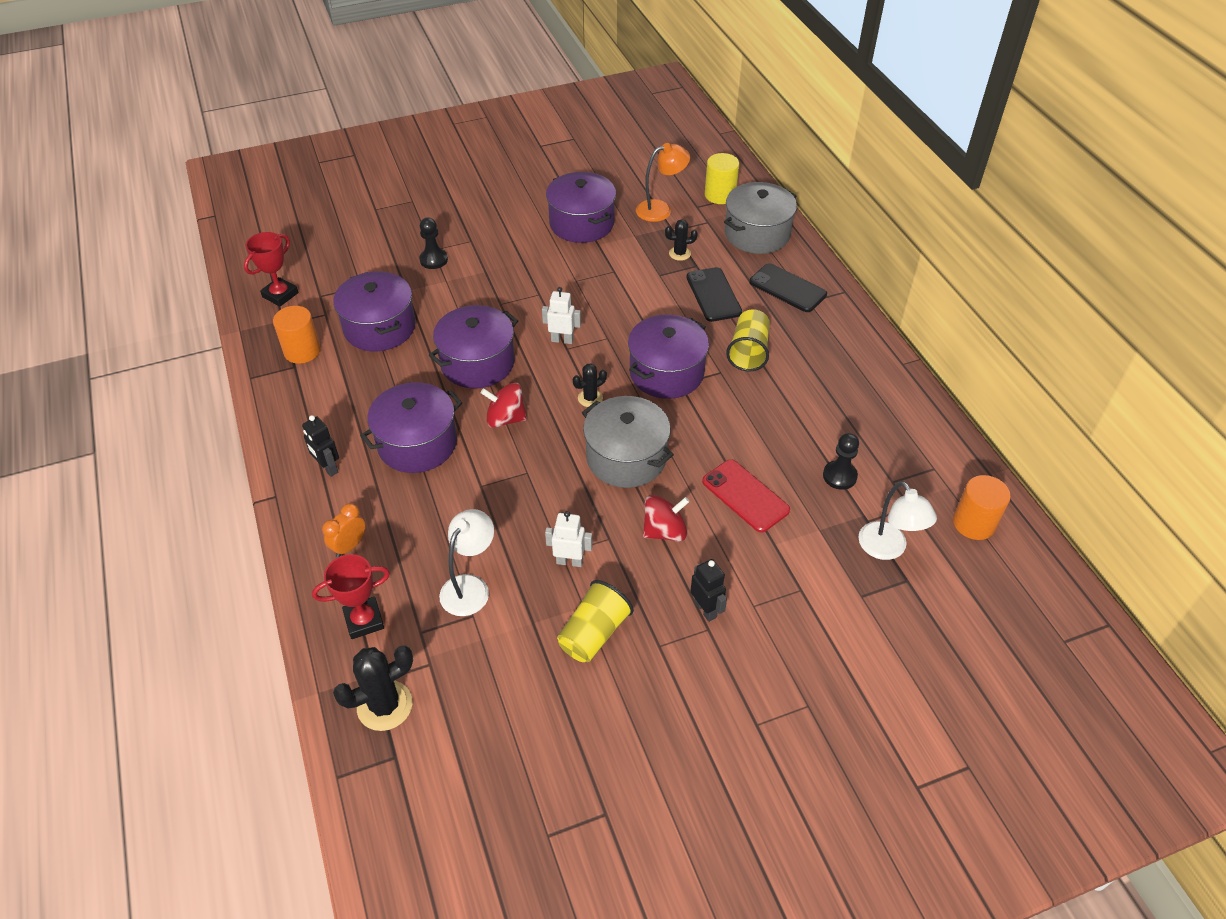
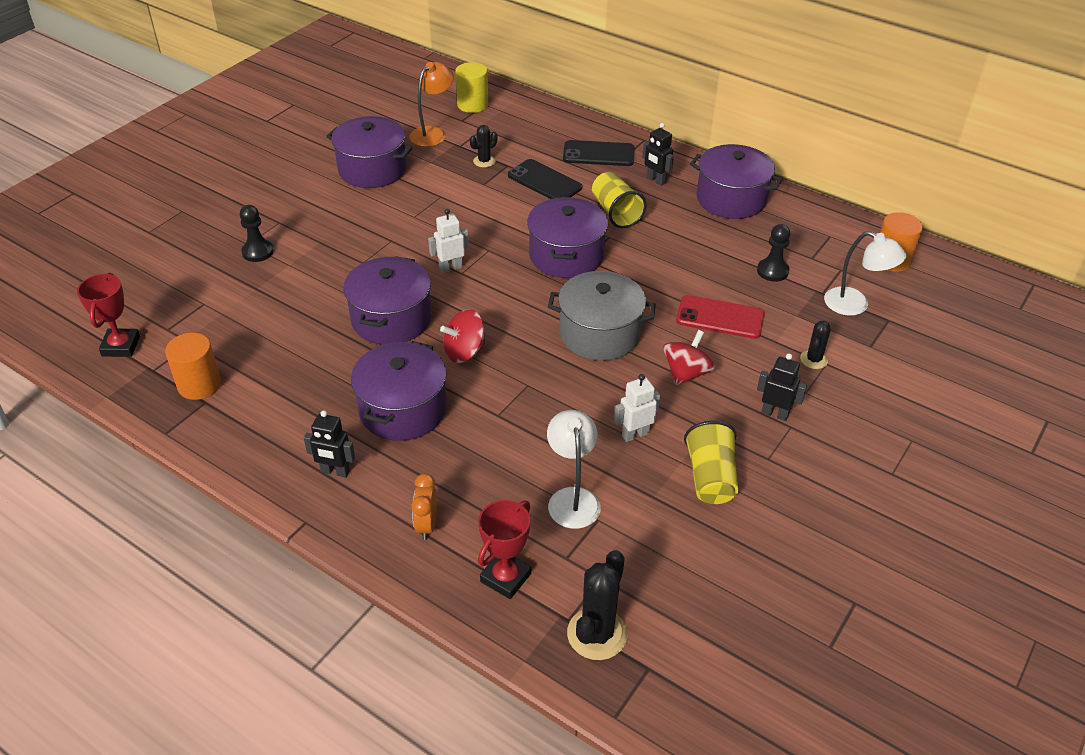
camera: 35 degrees left, 5 degrees down
(380, 327) = (262, 330): purple pot -> purple pot (731, 199)
(590, 398) = (522, 302): black cactus -> black cactus (813, 360)
(757, 234) = (533, 123): grey pot -> none
(816, 337) = (656, 180): none -> black robot

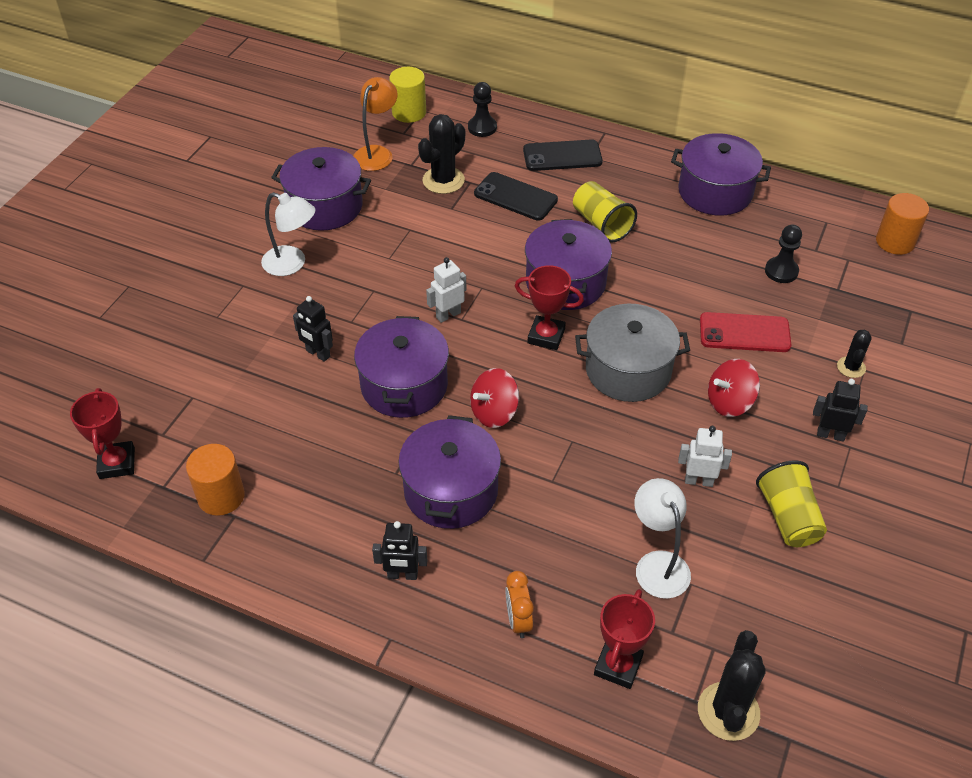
camera: 10 degrees left, 5 degrees up
(258, 252) = (231, 325): black pawn -> black pawn (482, 127)
(484, 161) = (443, 180): black cactus -> black cactus, size x1.73
(533, 296) = (546, 336): none -> red trophy
(635, 434) = (699, 481): white robot -> white robot turned 45 degrees clockwise
(656, 180) = (631, 180): black robot -> black robot (318, 353)
(686, 373) = (729, 402): red spinning top -> red spinning top turned 135 degrees counterclockwise
(855, 305) = (874, 299): white lamp -> white lamp (292, 264)

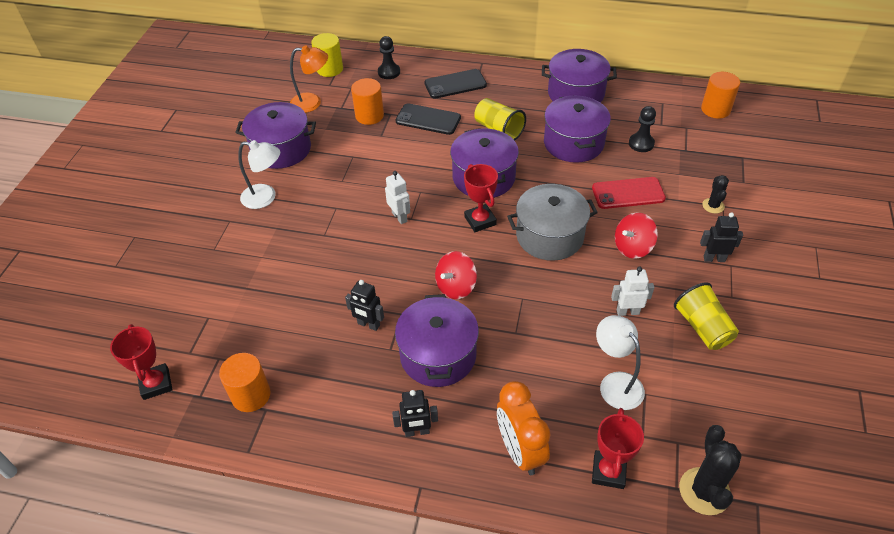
camera: 10 degrees left, 0 degrees up
(318, 353) = (303, 265): black robot -> black robot (368, 324)
(377, 153) = (312, 103): orange lamp -> orange lamp turned 75 degrees clockwise
(404, 385) = (379, 278): purple pot -> purple pot (573, 143)
(443, 180) = (369, 115): black cactus -> orange cylinder
(448, 315) = (399, 217): white robot -> white robot turned 105 degrees clockwise
(518, 620) = (520, 450): orange clock -> orange clock, size x1.71
(546, 336) = (480, 221): red trophy -> red trophy turned 60 degrees clockwise

